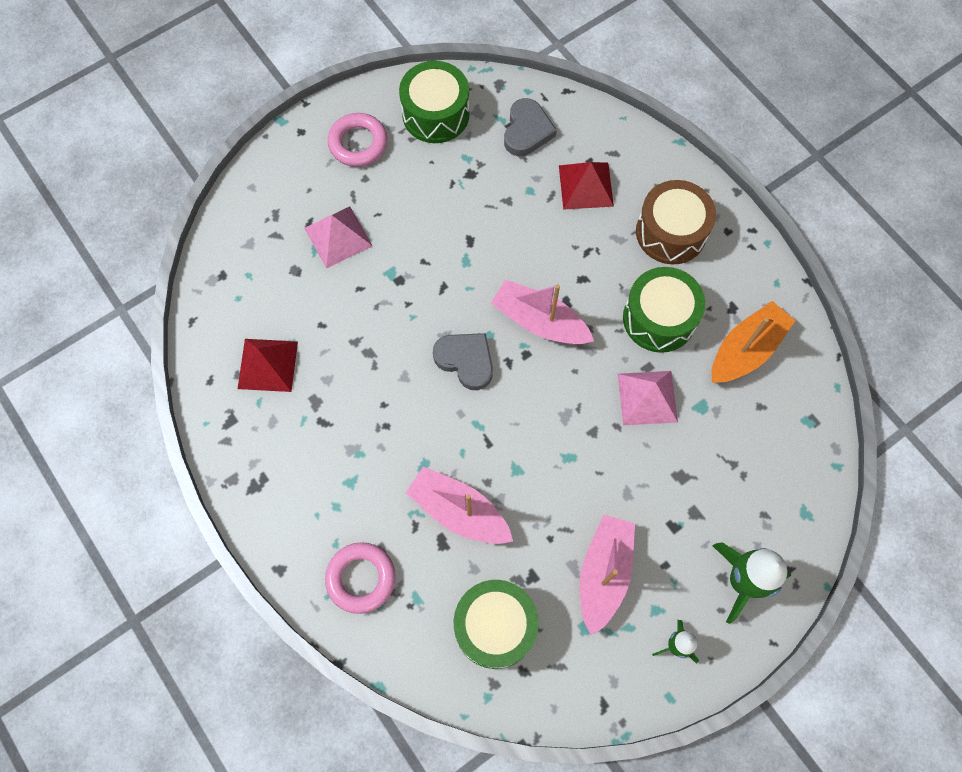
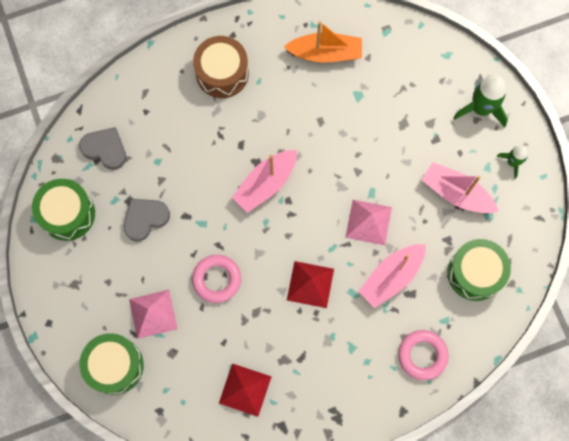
camera: 75 degrees left, 5 degrees up
(358, 143) = (74, 280): pink ring -> pink ring (216, 279)
(466, 361) = (281, 244): grey heart -> grey heart (145, 219)
(586, 185) = (166, 120): red pyramid -> red pyramid (310, 284)
(647, 398) = (342, 128): pink pyramid -> pink pyramid (368, 222)
(659, 318) = (286, 102): green drum -> green drum (115, 365)
(746, 350) = (325, 53): orange boat -> orange boat turned 120 degrees clockwise

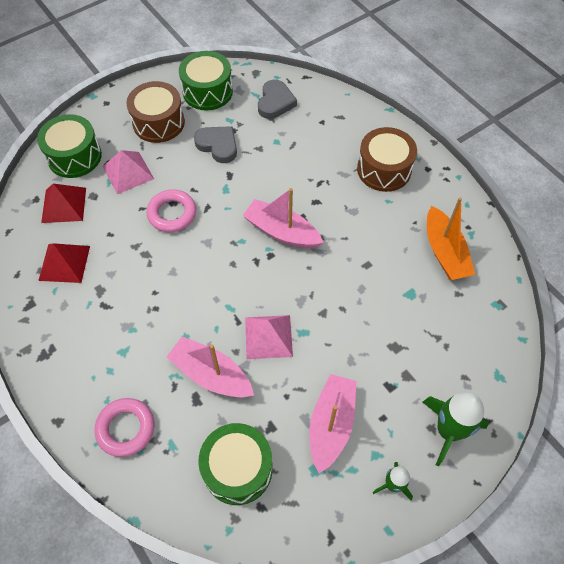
camera: 75 degrees right, 15 degrees down
(95, 272) = (158, 122): none -> brown drum
(310, 284) = (185, 296): red pyramid -> red pyramid (64, 205)

